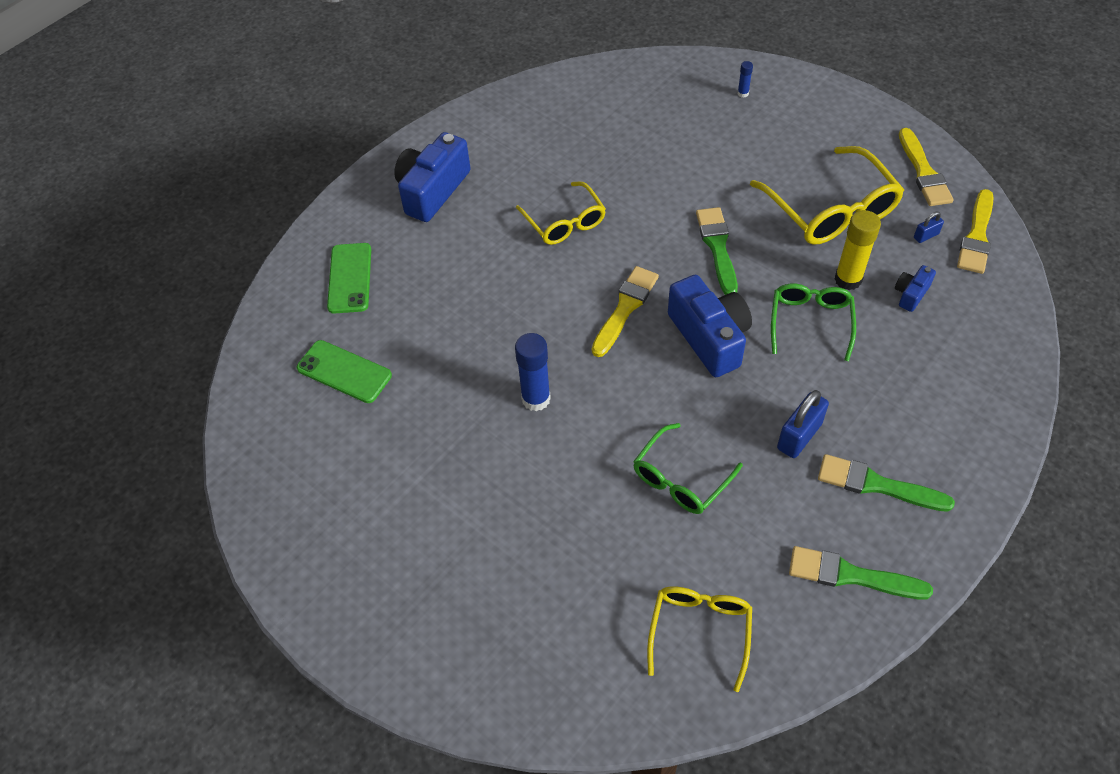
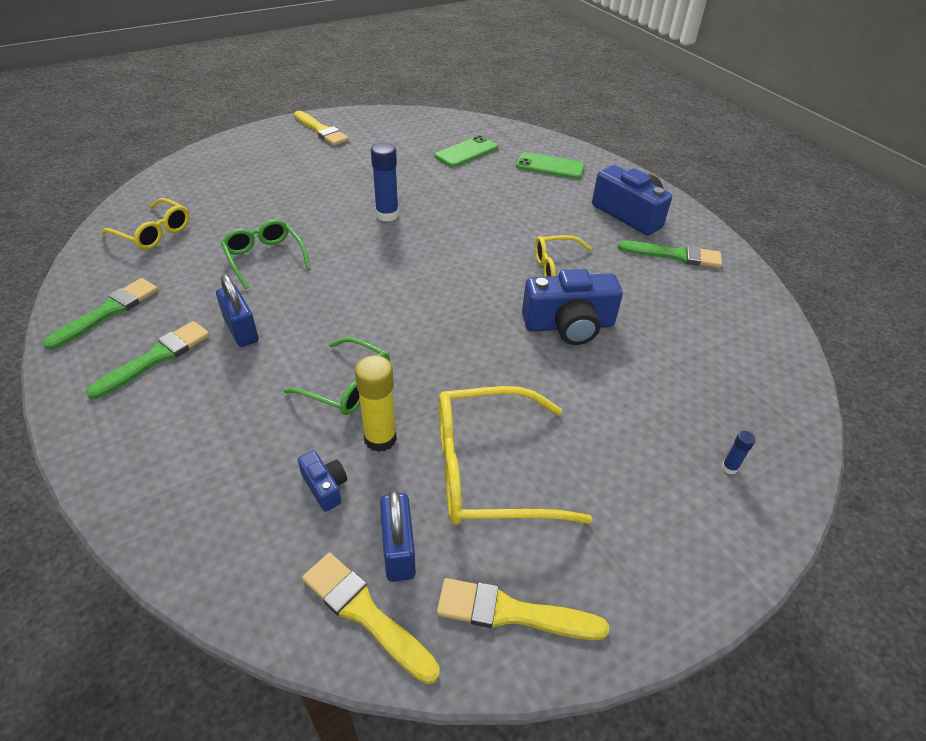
camera: 105 degrees right, 10 degrees down
(625, 308) = (442, 277): yellow brush -> yellow brush (321, 130)
(709, 337) = (378, 314): blue camera -> blue camera (569, 325)
(717, 248) = (480, 355): green brush -> green brush (674, 255)
(926, 236) = (398, 550): blue padlock -> blue padlock, size x1.88

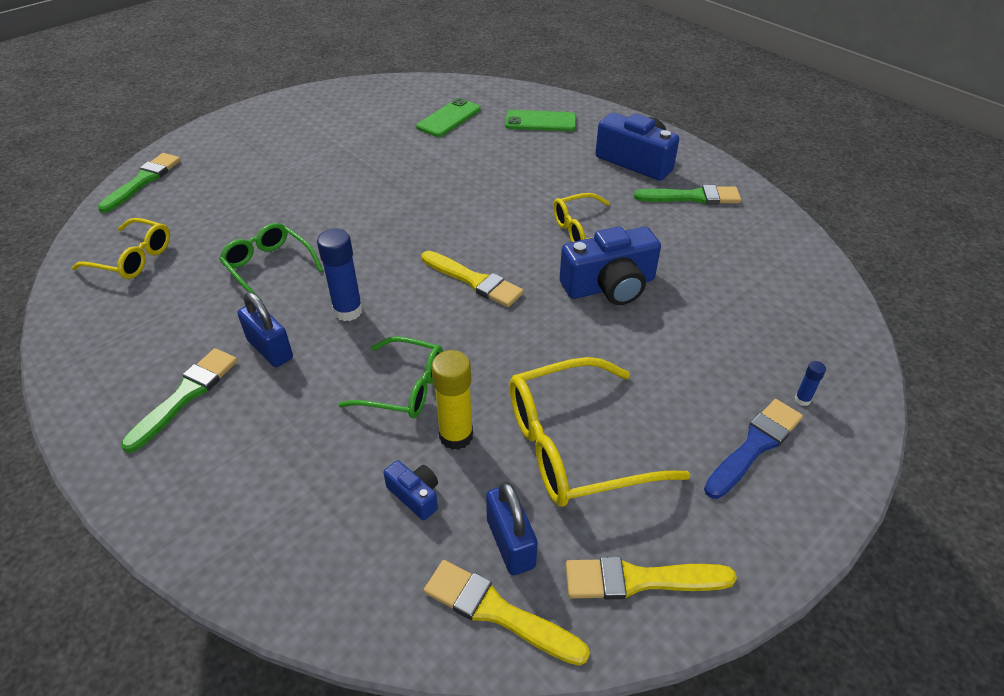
camera: 10 degrees left, 0 degrees up
(108, 312) = (112, 355): green brush -> green brush (143, 181)
(321, 130) = (283, 116): yellow brush -> yellow brush (474, 281)
(387, 215) = (386, 199): blue glue stick -> blue glue stick (348, 311)
(666, 504) = (754, 446): none -> blue brush

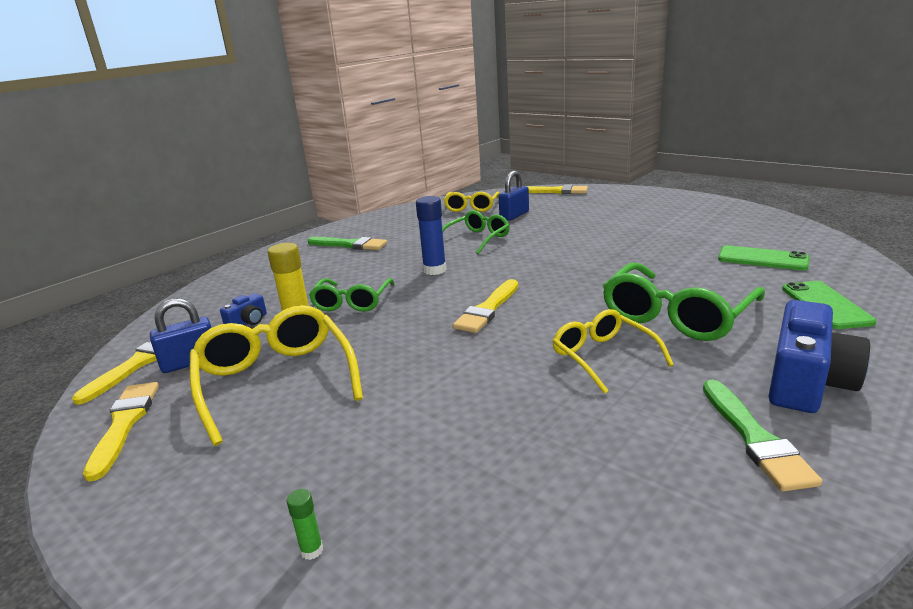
camera: 85 degrees right, 20 degrees down
(143, 181) = (554, 191): green brush -> yellow brush
(270, 349) = (391, 256): blue padlock -> blue padlock (514, 215)
(532, 183) = (676, 316): none -> green glasses
(609, 286) = (506, 381): blue camera -> none
(754, 446) = (244, 499): blue brush -> none
(802, 400) = (312, 550): blue glue stick -> green glue stick

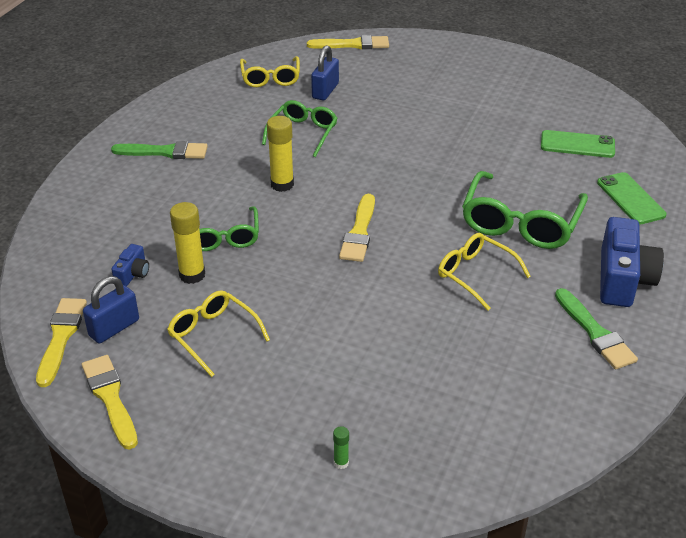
camera: 20 degrees left, 15 degrees up
(275, 380) = (213, 335): yellow glasses -> yellow glasses, size x0.63
(434, 270) = (282, 184): blue glue stick -> yellow glue stick

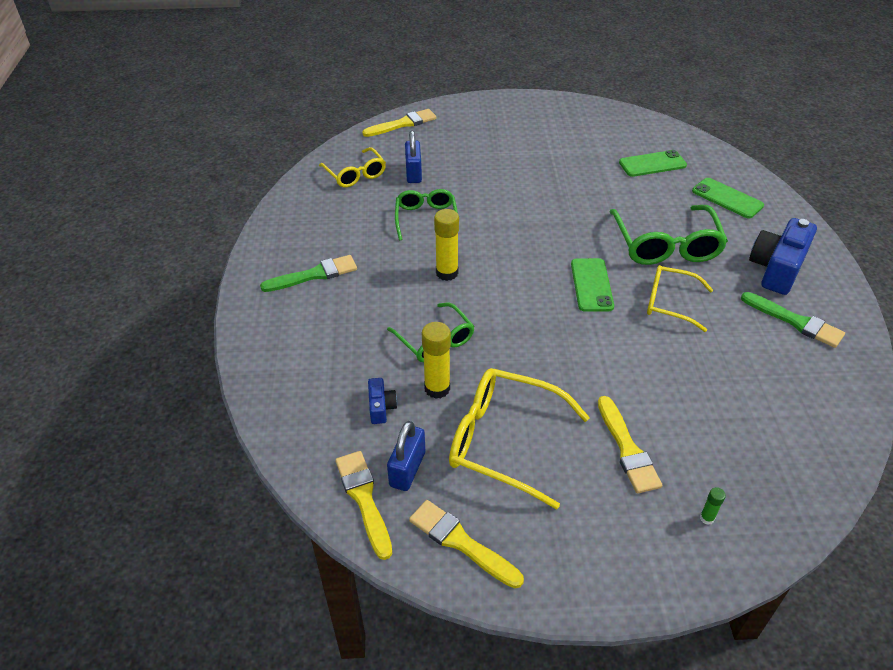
camera: 25 degrees left, 5 degrees up
(213, 335) = (503, 441): yellow glasses -> yellow glasses, size x1.59
(359, 232) = (548, 296): yellow brush -> yellow brush (627, 448)
(410, 235) = (591, 285): none -> green phone
(623, 279) = (777, 269): blue camera -> blue camera turned 135 degrees counterclockwise

